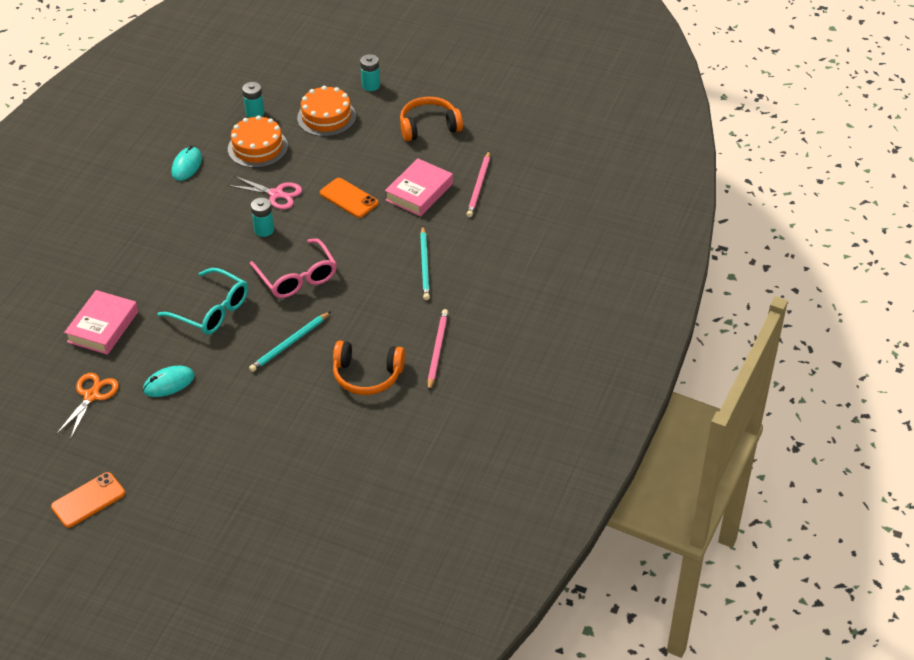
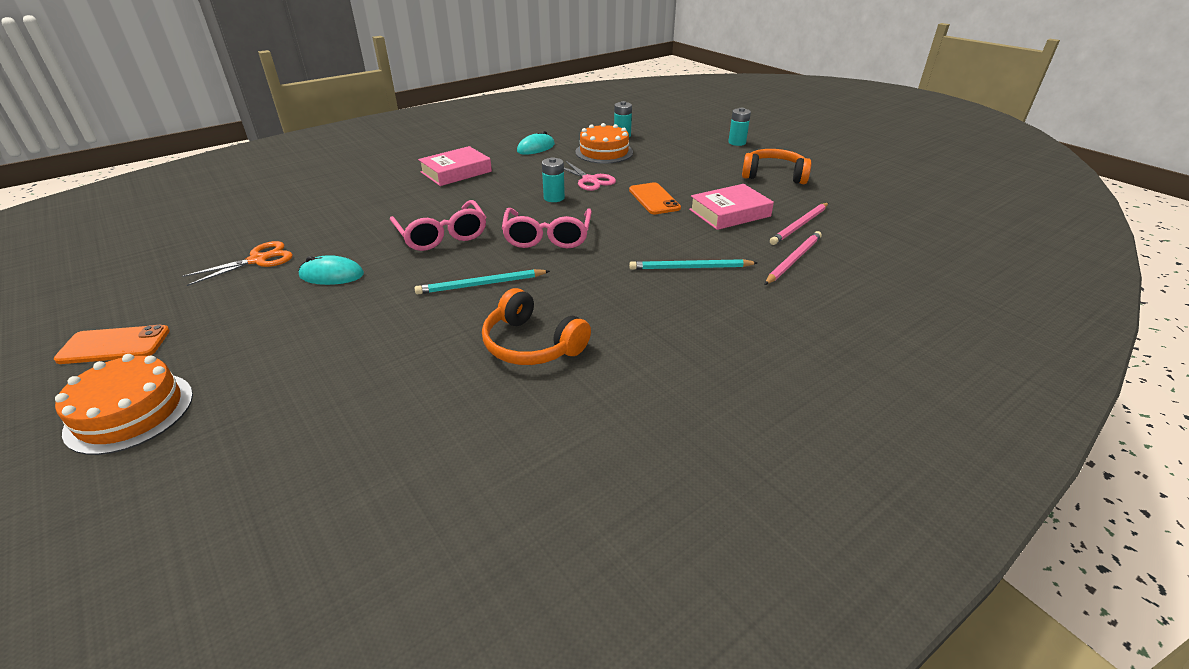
camera: 30 degrees right, 10 degrees down
(103, 327) = (341, 217): pink book -> pink book (456, 172)
(212, 310) = (442, 235): turquoise glasses -> pink glasses
(326, 117) = (680, 150): orange cake -> orange cake (130, 412)
(425, 265) = (690, 268): turquoise pencil -> turquoise pencil turned 60 degrees clockwise
(437, 350) = (640, 350): pink pencil -> pink pencil (793, 260)

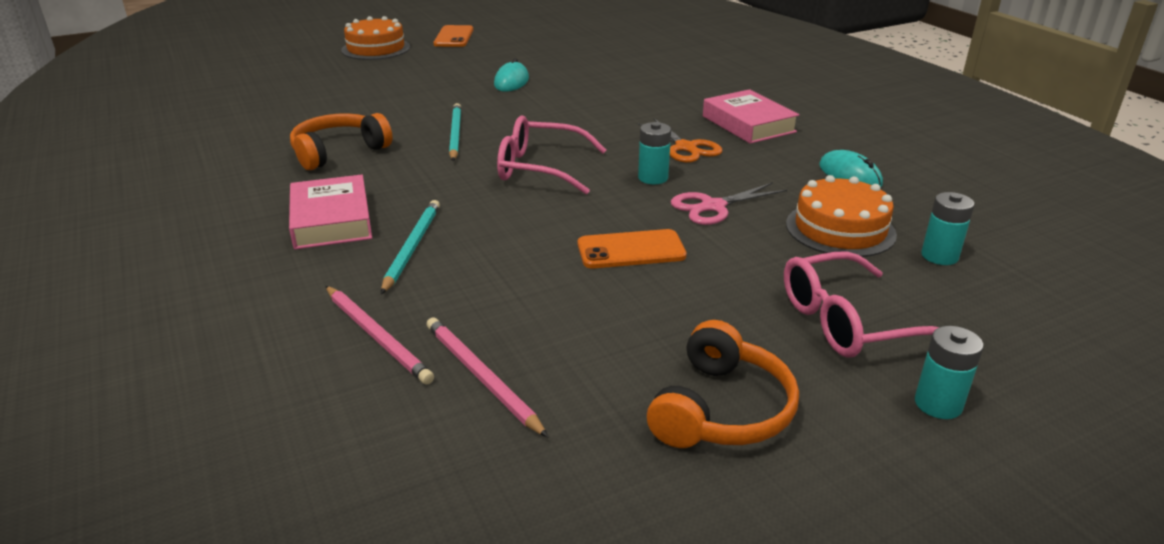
camera: 100 degrees right, 5 degrees down
(258, 260) = (553, 58): orange scissors -> orange scissors (685, 147)
(442, 235) = (569, 118): pink glasses -> pink glasses (848, 322)
(729, 213) = (557, 311): pink book -> pink book (331, 220)

